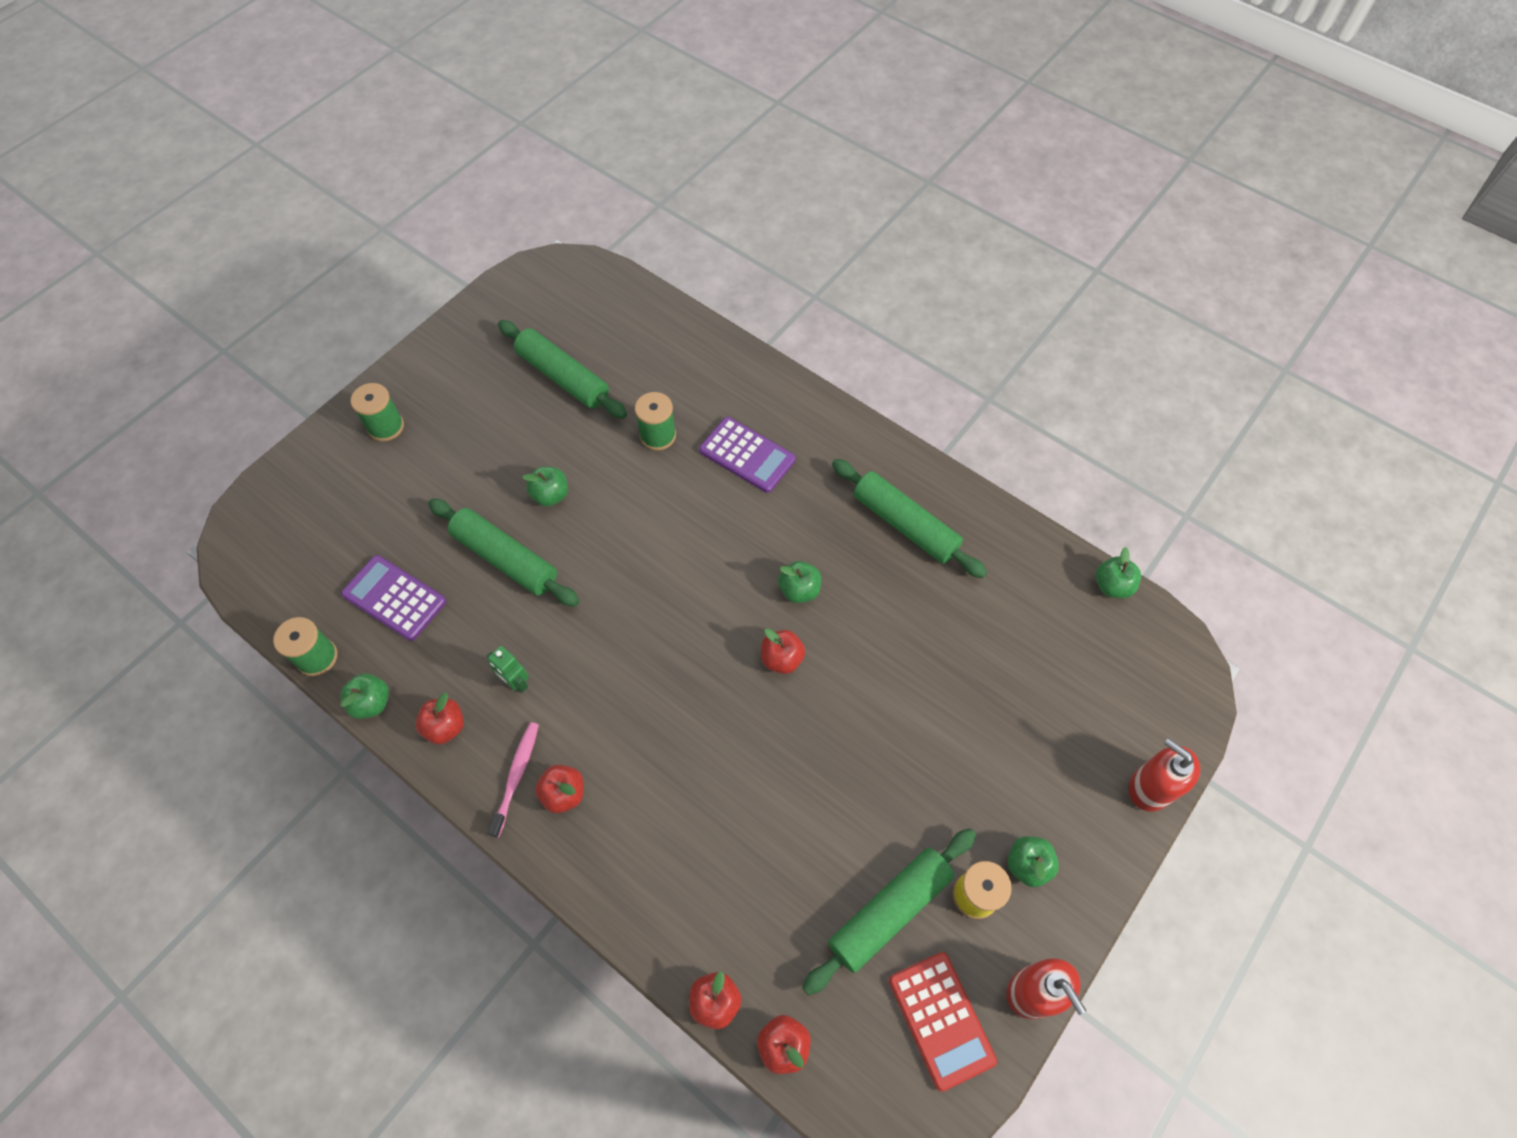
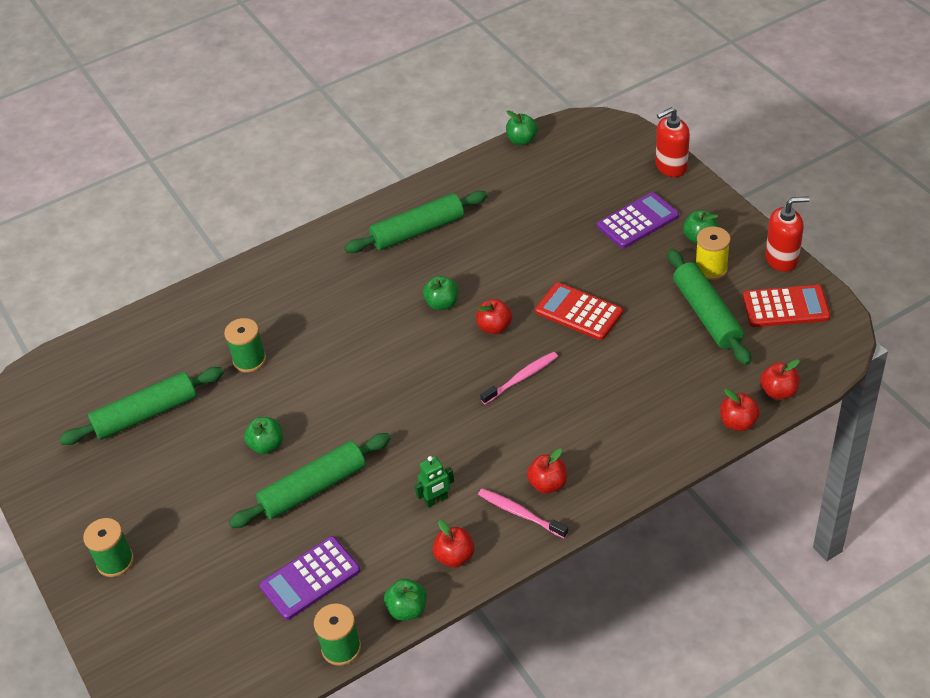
camera: 65 degrees left, 15 degrees down
(712, 714) = (521, 378): none -> pink toothbrush
(747, 455) = (303, 307): purple calculator -> purple calculator (637, 221)
(838, 747) = (578, 312): none -> red calculator

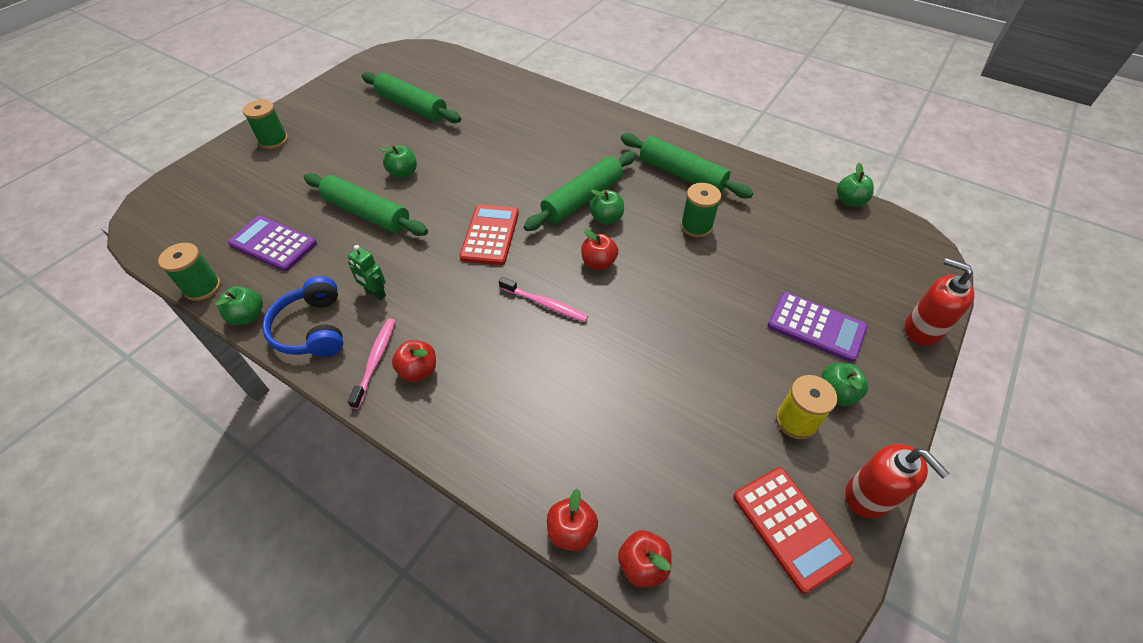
camera: 60 degrees right, 5 degrees up
(249, 360) = (485, 134): green spool -> green spool (696, 226)
(455, 557) = (313, 329): red apple -> blue headphones
(578, 312) = (655, 320): red calculator -> red calculator (490, 235)
(707, 314) = (722, 440): green rolling pin -> green rolling pin (582, 199)

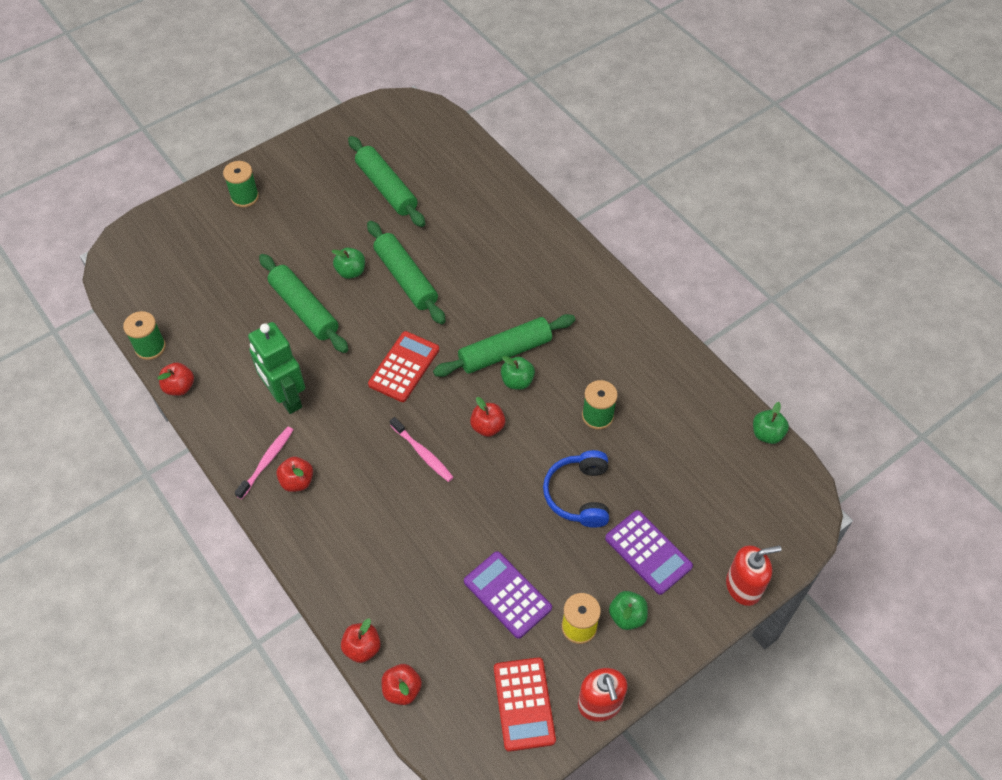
camera: 20 degrees right, 5 degrees up
(248, 316) = (179, 387): green apple -> red apple
(273, 244) = (216, 319): purple calculator -> purple calculator (507, 595)
(313, 329) = (226, 416): blue headphones -> blue headphones (579, 494)
(375, 293) = (286, 397): green robot -> green robot, size x2.04
(682, 174) = (616, 352): green rolling pin -> green rolling pin (406, 278)
(922, 329) = (743, 586): red soap dispenser -> red soap dispenser turned 105 degrees clockwise

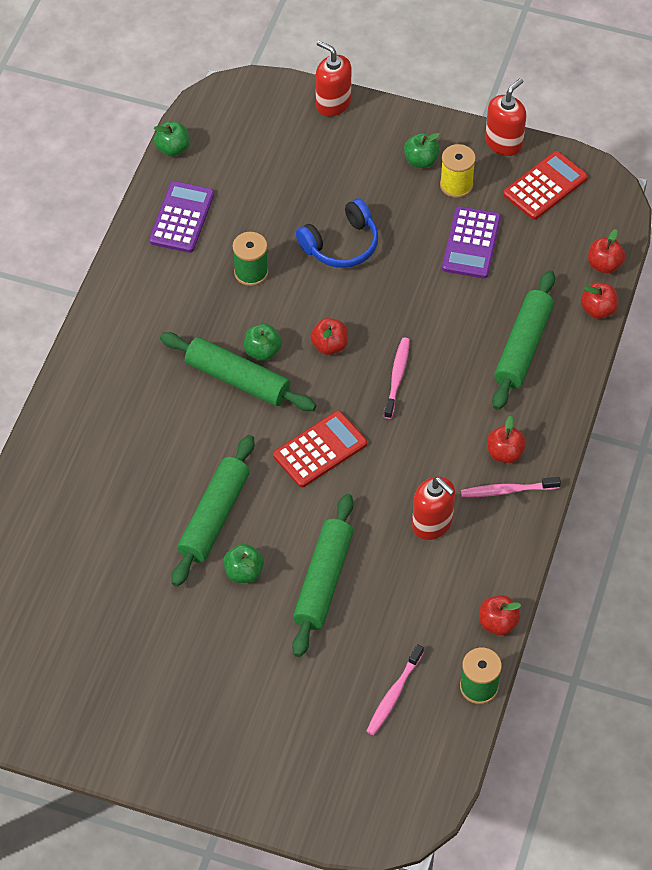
camera: 125 degrees left, 0 degrees up
(192, 299) = (394, 694): none -> pink toothbrush
(245, 197) = (222, 753): green spool -> none
(286, 397) = (432, 523): green robot -> red soap dispenser
(386, 188) = (104, 617): green rolling pin -> green rolling pin (523, 347)
(404, 367) = (320, 449): red calculator -> red calculator turned 150 degrees clockwise
(648, 552) = (354, 174): purple calculator -> purple calculator (182, 217)

